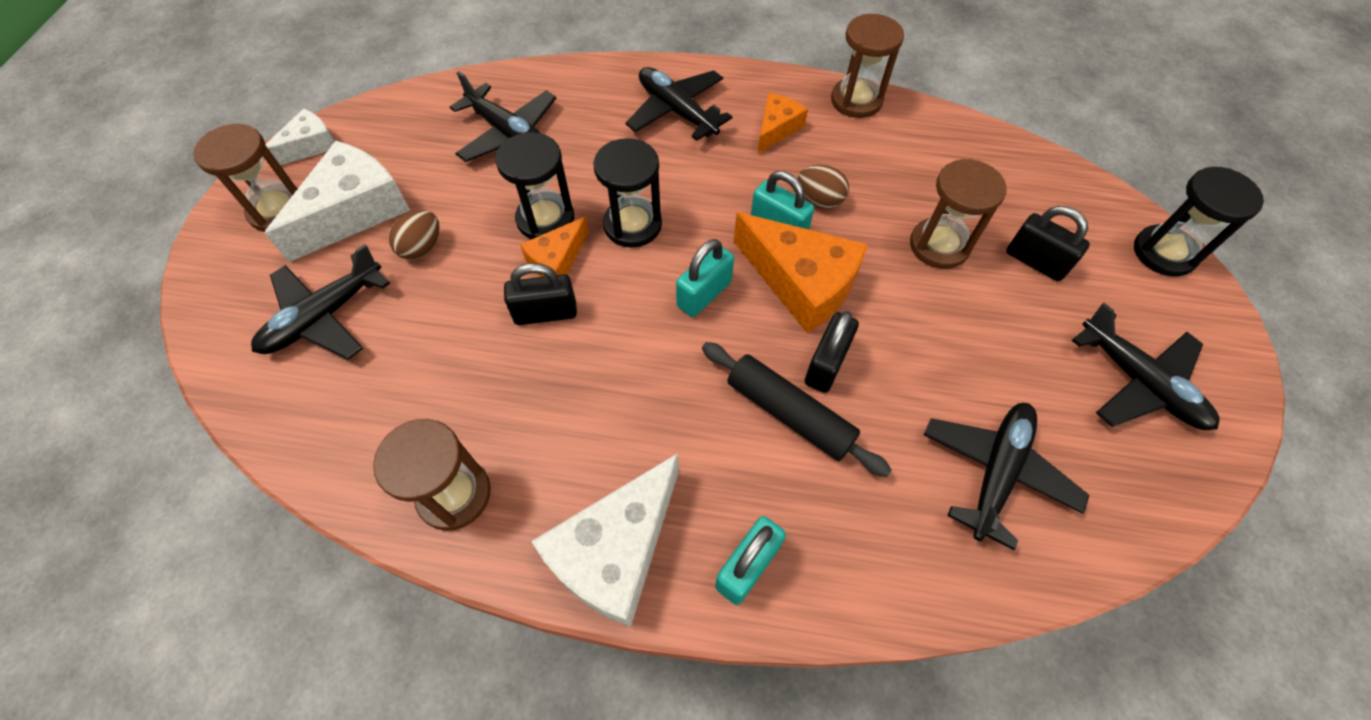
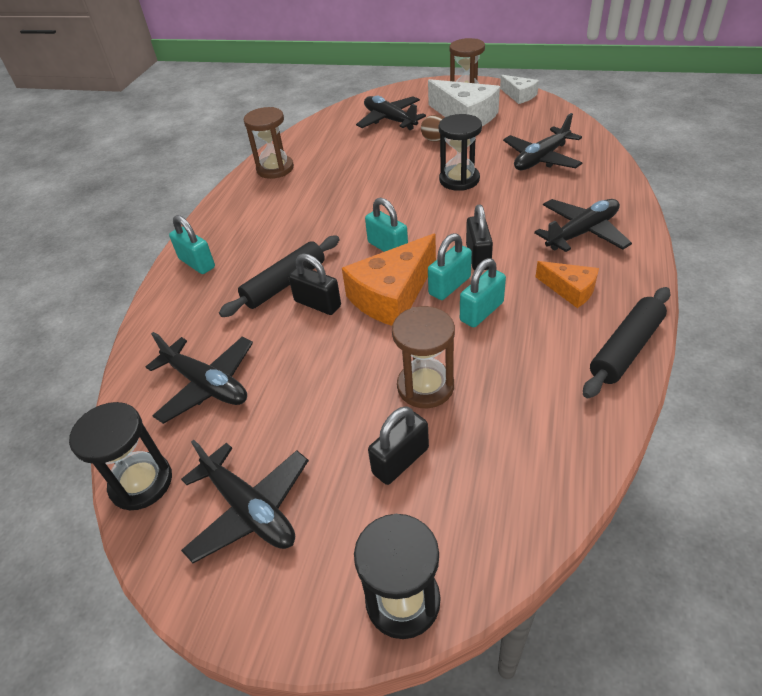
camera: 100 degrees right, 15 degrees down
(545, 313) = (382, 186): black padlock -> black padlock (478, 257)
(557, 260) = (423, 187): orange cheese -> none
(615, 551) = (225, 218): white cheese -> none
(632, 225) = (453, 215): black hourglass -> black hourglass (141, 483)
(819, 199) = (481, 311): brown egg -> turquoise padlock
(856, 100) = (626, 349): brown hourglass -> black rolling pin
(1138, 382) = (249, 509): black plane -> black plane turned 105 degrees counterclockwise

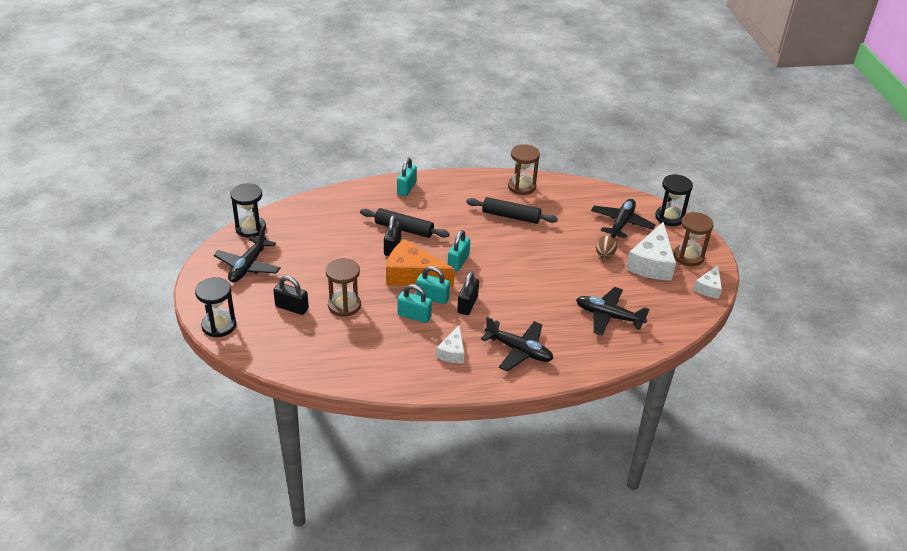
camera: 60 degrees right, 5 degrees down
(207, 385) = (315, 227): black plane -> none
(459, 180) = (555, 278): black hourglass -> black hourglass (669, 217)
(478, 257) = (467, 304): black padlock -> black padlock turned 45 degrees counterclockwise
(570, 290) = (452, 352): orange cheese -> white cheese
(626, 349) = (407, 382): black rolling pin -> black rolling pin (511, 216)

